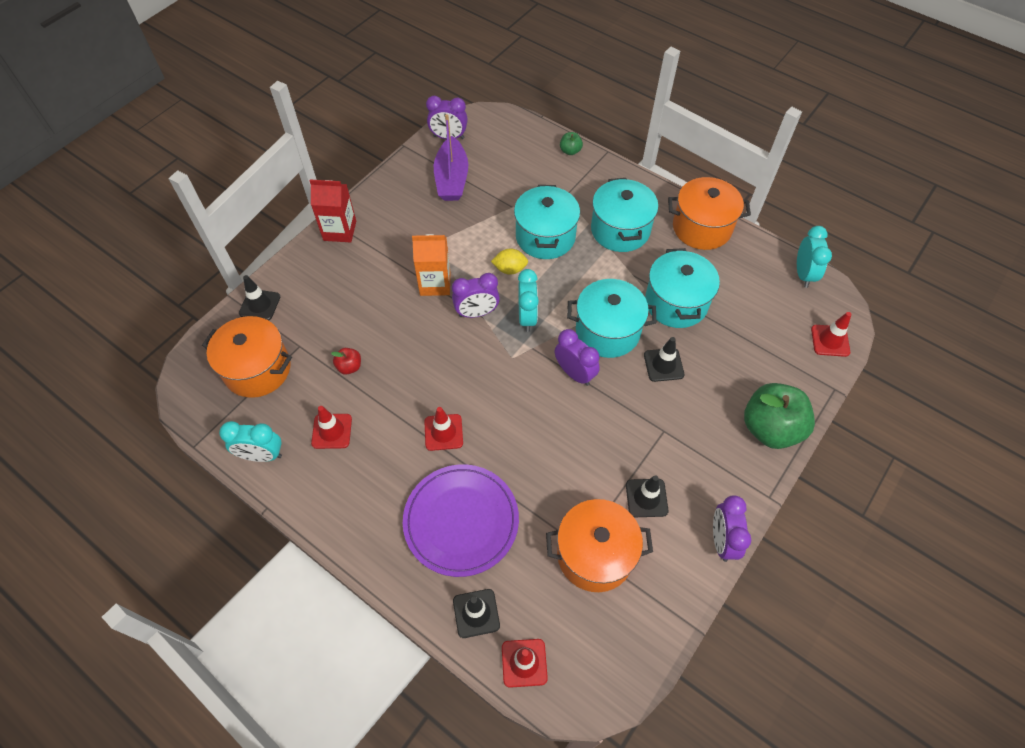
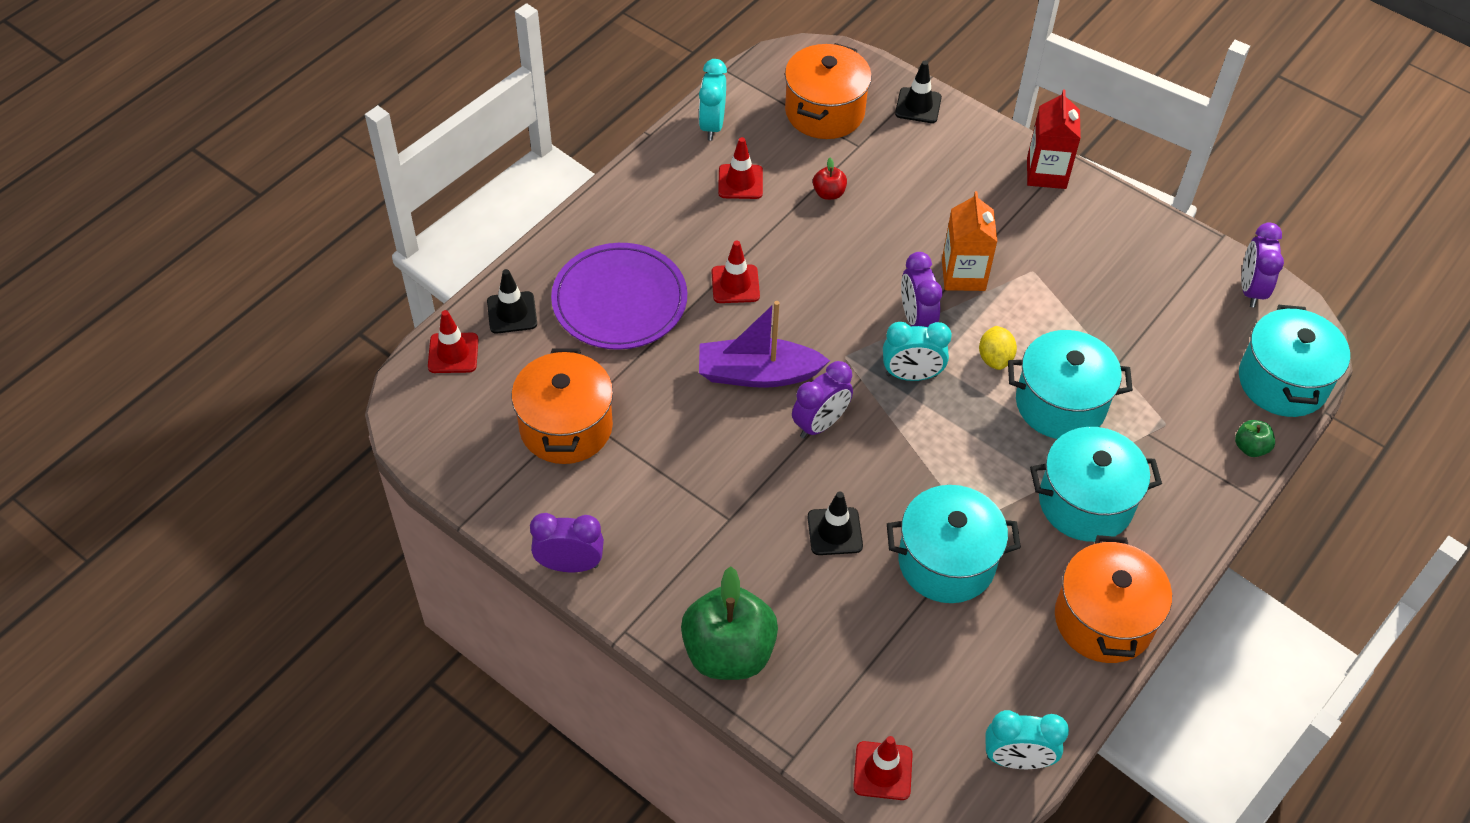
camera: 90 degrees right, 5 degrees down
(452, 179) = (1162, 293): purple boat -> purple boat (758, 374)
(607, 331) = (891, 468): turquoise pot -> turquoise pot (1282, 382)
(646, 498) = (634, 488): black traffic cone -> none

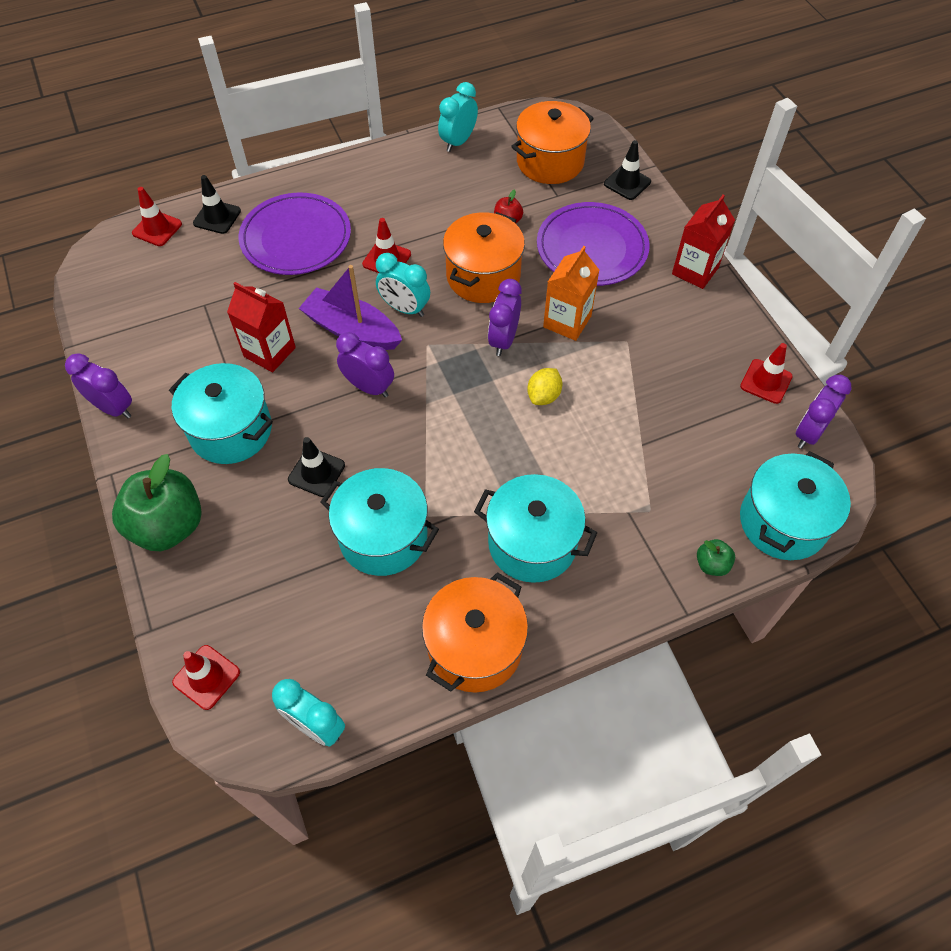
camera: 30 degrees right, 5 degrees up
(566, 427) = (189, 310): orange pot -> orange pot (483, 276)
(690, 433) = (269, 352): none -> red carton
(740, 182) = (447, 188): red traffic cone -> red traffic cone (766, 381)
(820, 424) = (369, 387): purple clock -> purple clock turned 135 degrees counterclockwise
(911, 375) = (467, 380): turquoise clock -> turquoise clock (405, 308)
(932, 189) = (592, 248): none -> purple plate
(1060, 404) = (571, 454): turquoise pot -> turquoise pot (231, 430)

